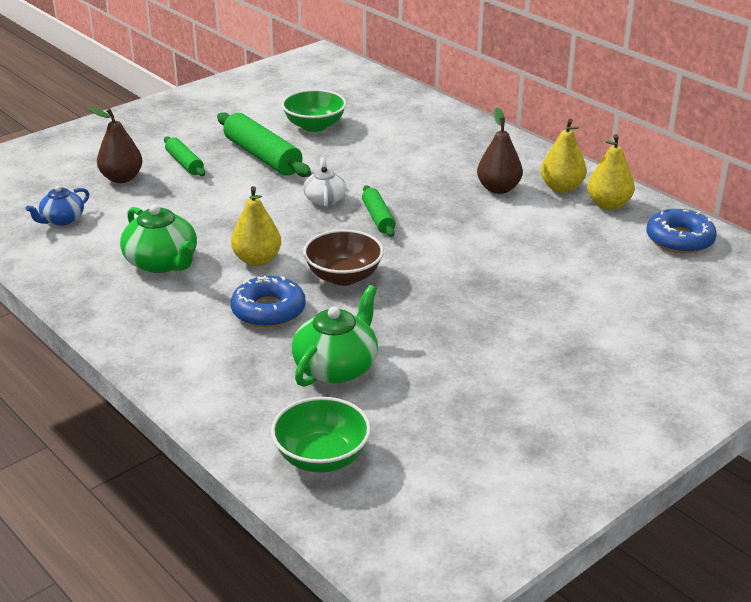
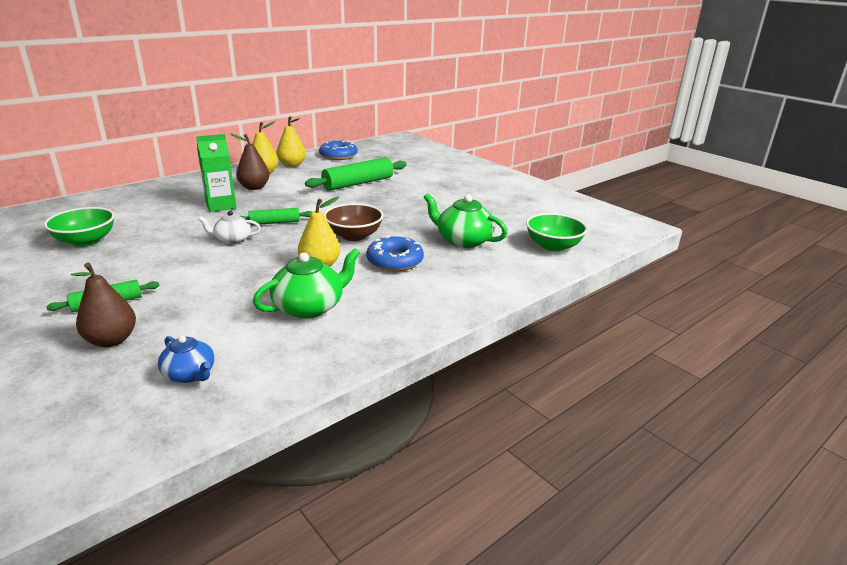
camera: 90 degrees left, 5 degrees down
(262, 156) = (129, 264): green rolling pin -> green rolling pin (358, 183)
(426, 177) = (221, 205): none -> green carton

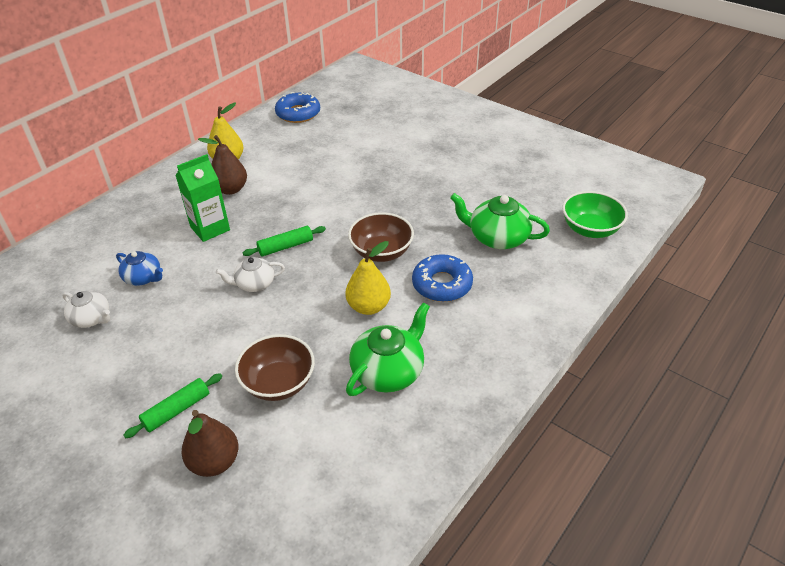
camera: 10 degrees left, 15 degrees up
(86, 241) = (92, 318): green bowl -> white teapot
(190, 374) = (320, 489): blue teapot -> blue teapot (143, 278)
(207, 300) = (278, 383): none -> brown bowl
(292, 165) = (253, 140): yellow pear -> none
(358, 183) = (344, 161): green rolling pin -> none

